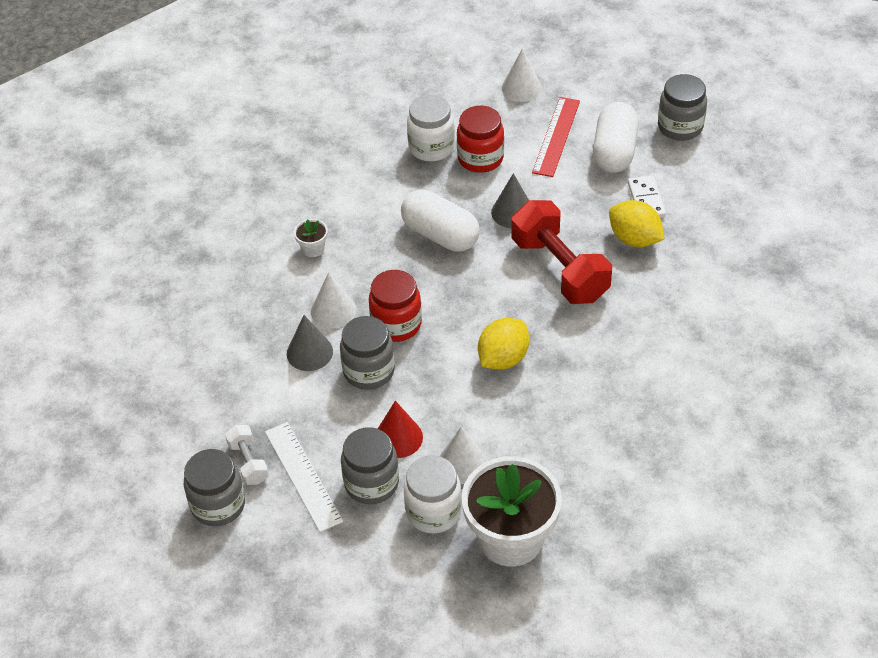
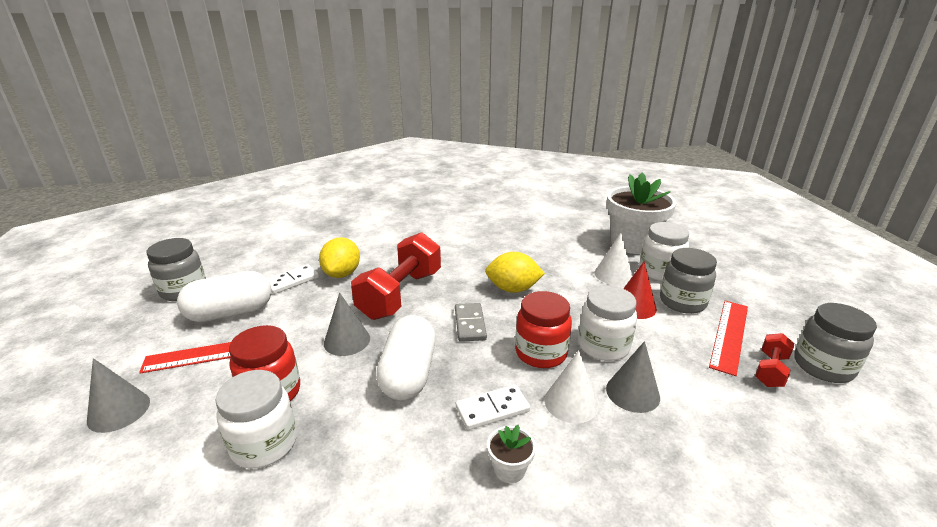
camera: 125 degrees left, 20 degrees down
(248, 462) = (770, 370): white dumbbell -> red dumbbell
(303, 476) = (729, 335): white ruler -> red ruler
(365, 264) = (492, 409): none -> white domino
(369, 371) = (603, 346): grey jar -> white jar
(472, 298) = (470, 324): none -> grey domino
(521, 88) = (119, 411): white cone -> grey cone

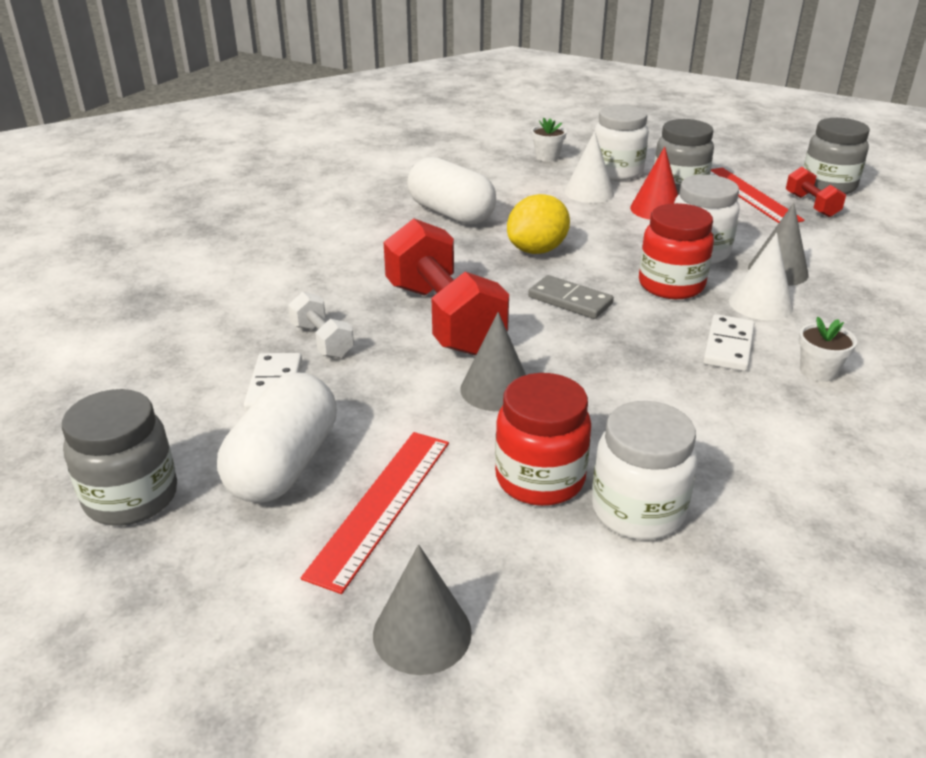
camera: 50 degrees left, 5 degrees up
(342, 274) = (322, 341): yellow lemon -> white dumbbell
(408, 373) = (615, 371): white capsule -> white capsule (451, 214)
(632, 243) = (547, 157): white flower pot -> white flower pot, size x0.41

